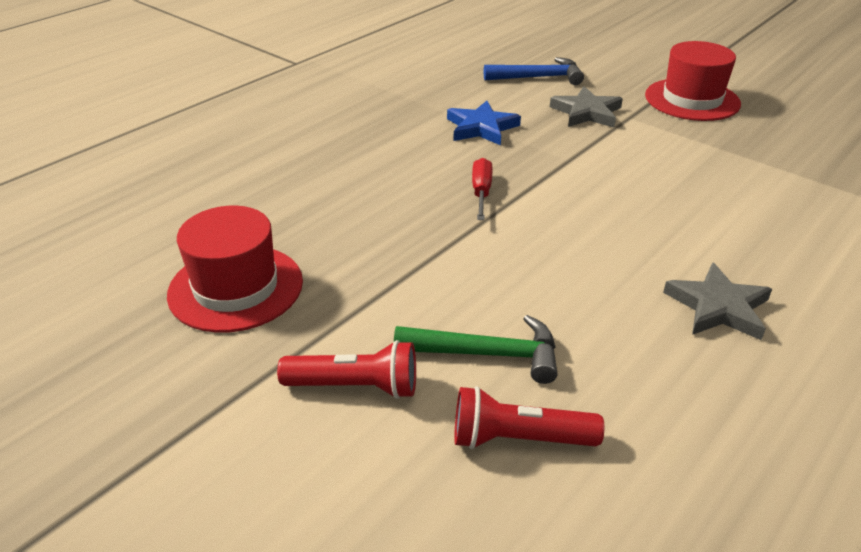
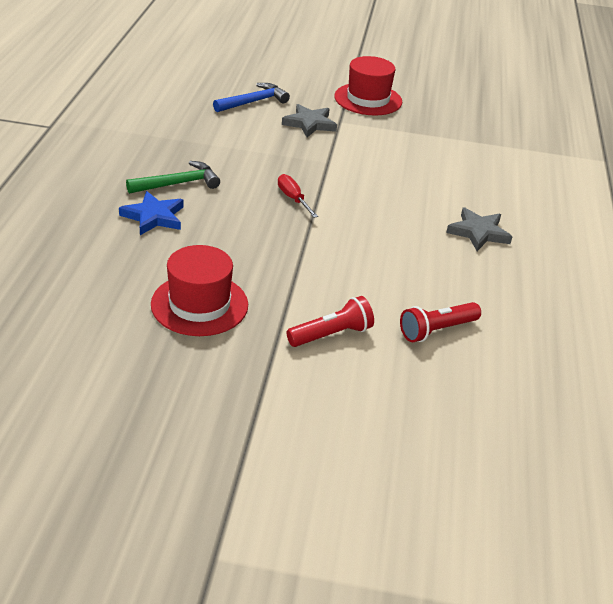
camera: 35 degrees left, 0 degrees up
(481, 127) = (250, 151): blue star -> blue star (154, 217)
(487, 354) = (385, 294): green hammer -> green hammer (178, 184)

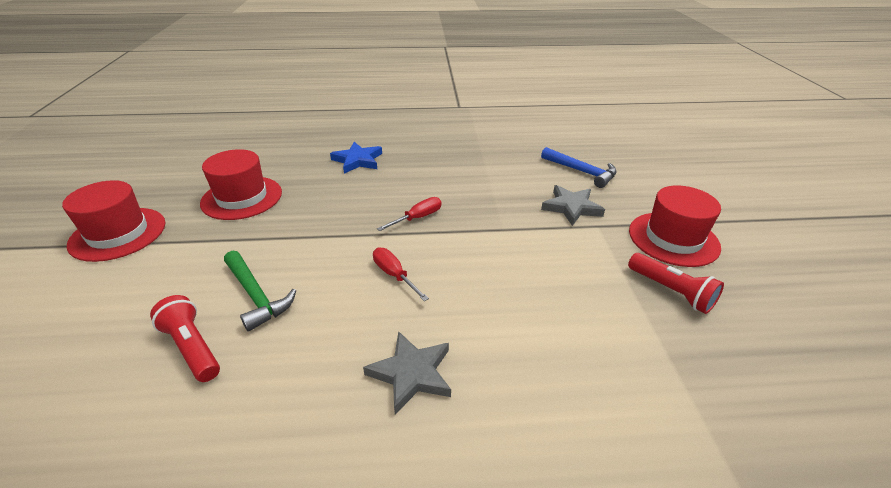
camera: 80 degrees right, 0 degrees up
(178, 184) = (411, 161): green hammer -> green hammer (256, 296)
(239, 398) = (118, 234): none -> red hat
(331, 334) = (194, 270): red flashlight -> red flashlight (671, 291)
(373, 224) = (394, 275): none -> red screwdriver

